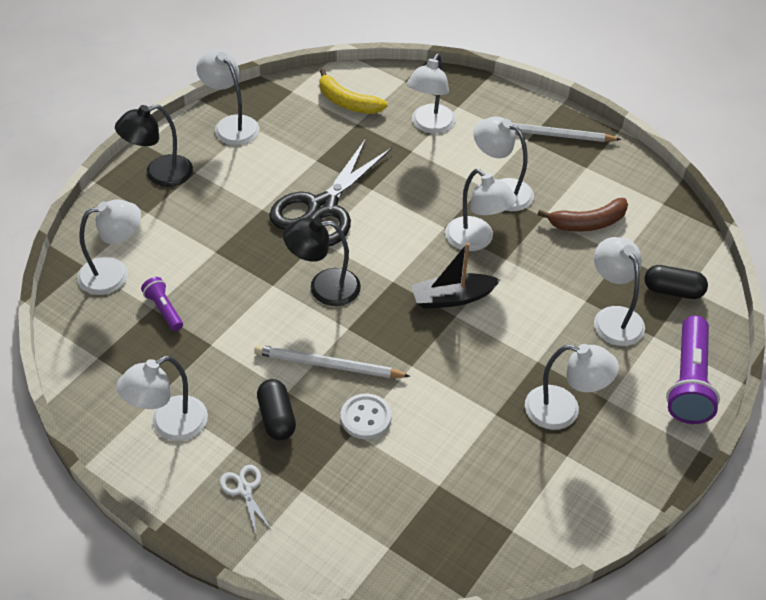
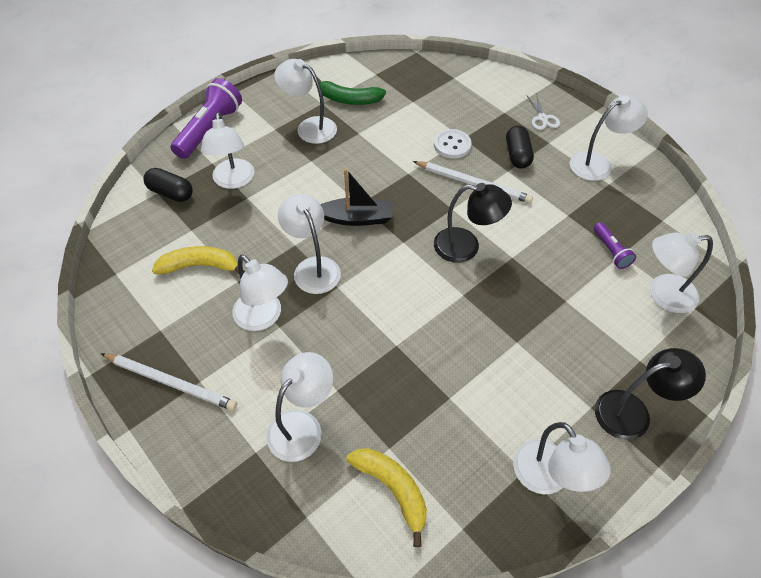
camera: 165 degrees left, 5 degrees up
(322, 208) = (453, 331): black scissors -> none
(531, 470) = (349, 99): none -> green banana
(588, 223) = (200, 266): brown banana -> yellow banana

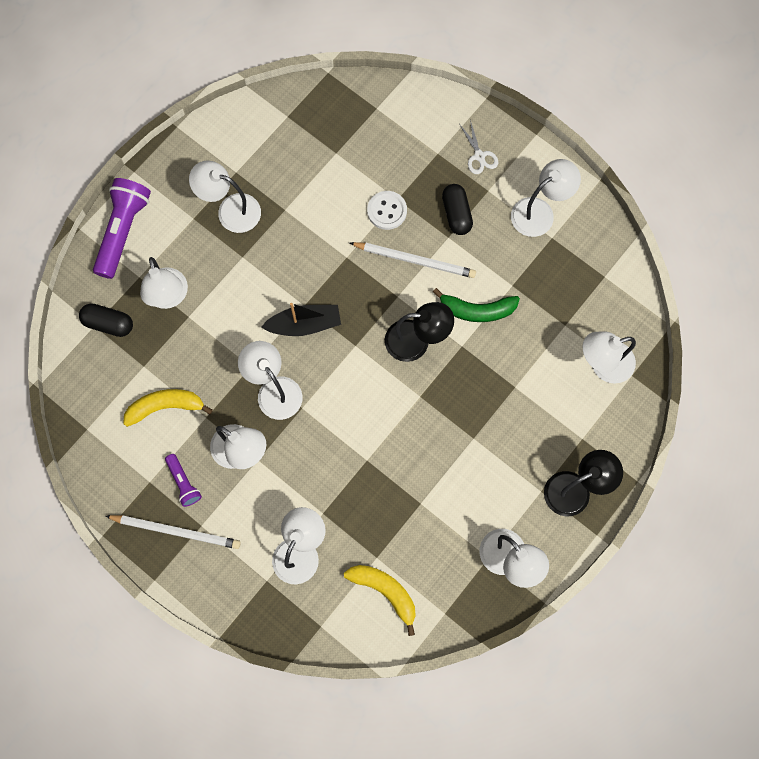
camera: 10 degrees left, 20 degrees up
(349, 99) = (265, 161): green banana -> green banana (477, 310)
(610, 251) = (554, 323): purple flashlight -> purple flashlight (183, 483)

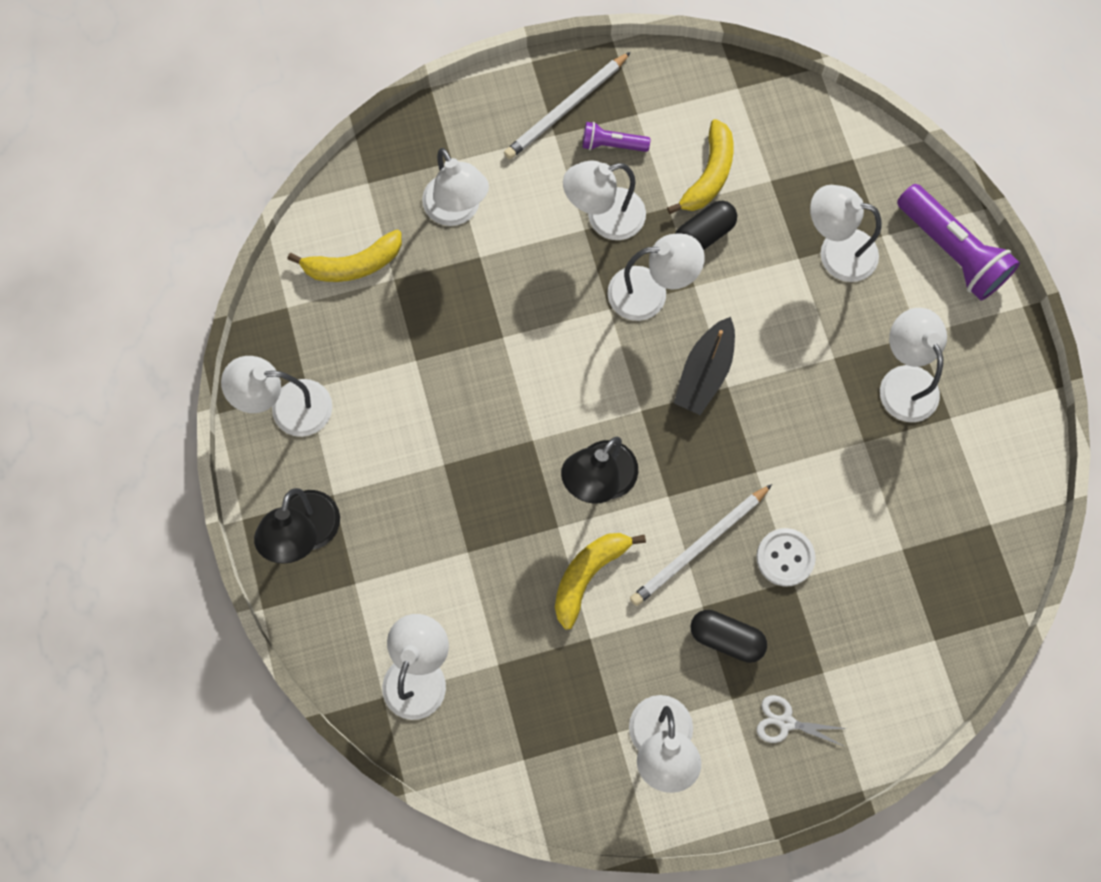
camera: 125 degrees right, 0 degrees up
(108, 324) = (845, 174): black capsule -> black capsule (703, 235)
(230, 210) = (903, 381): white lamp -> white lamp turned 75 degrees counterclockwise
(477, 310) = (587, 575): green banana -> yellow banana

